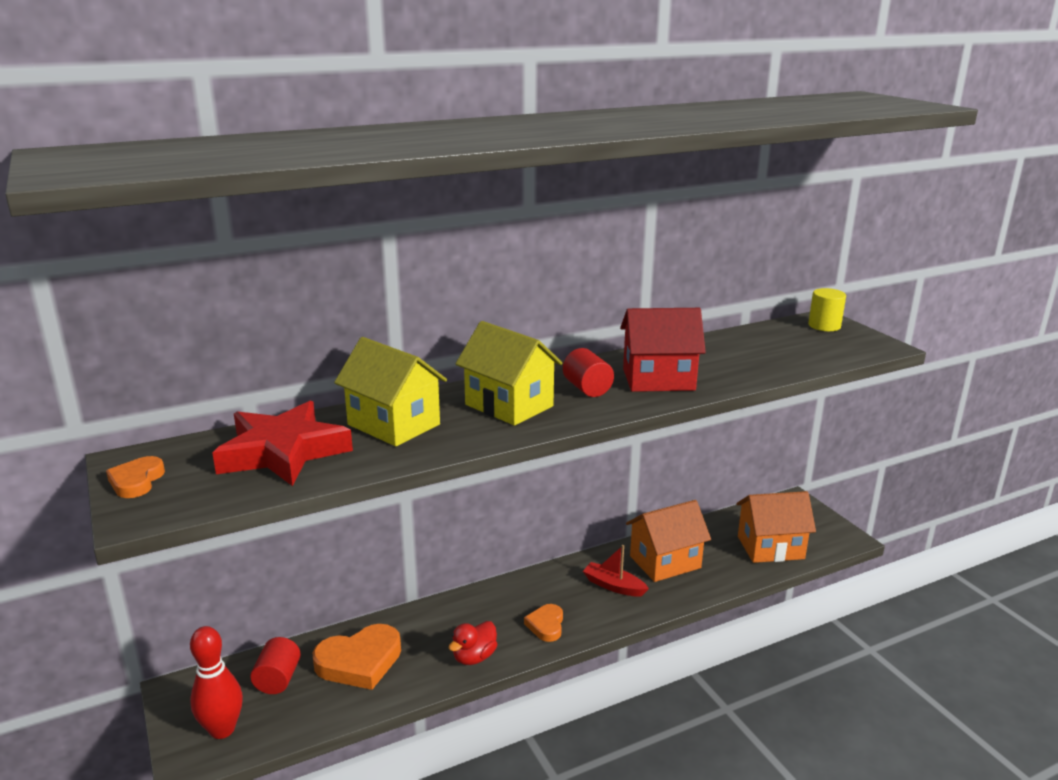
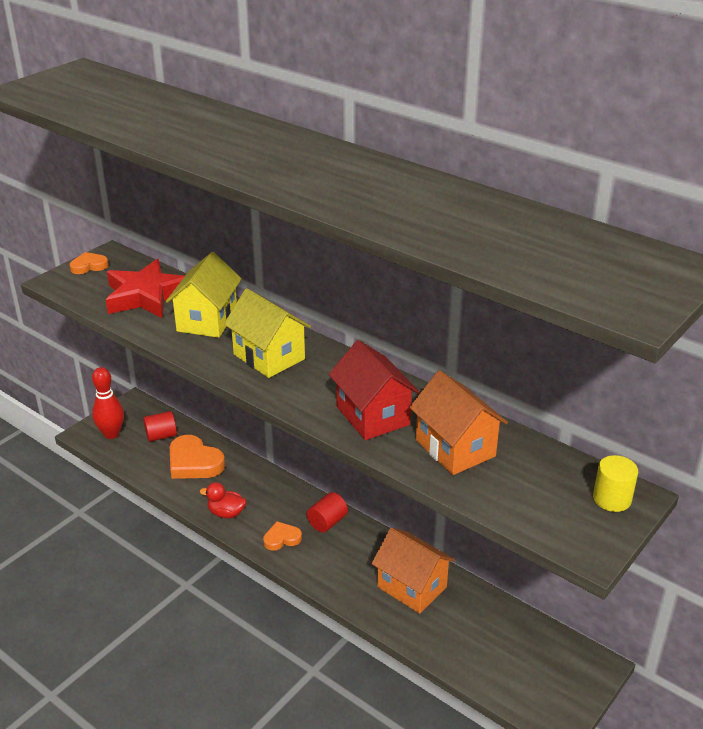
camera: 65 degrees right, 10 degrees up
(509, 405) = (269, 357): yellow house -> yellow house turned 60 degrees counterclockwise
(587, 389) = (325, 384): red cylinder -> red cylinder (327, 522)
(613, 586) = (355, 563): red boat -> none
(770, 547) = (490, 659): orange house -> orange house (455, 448)

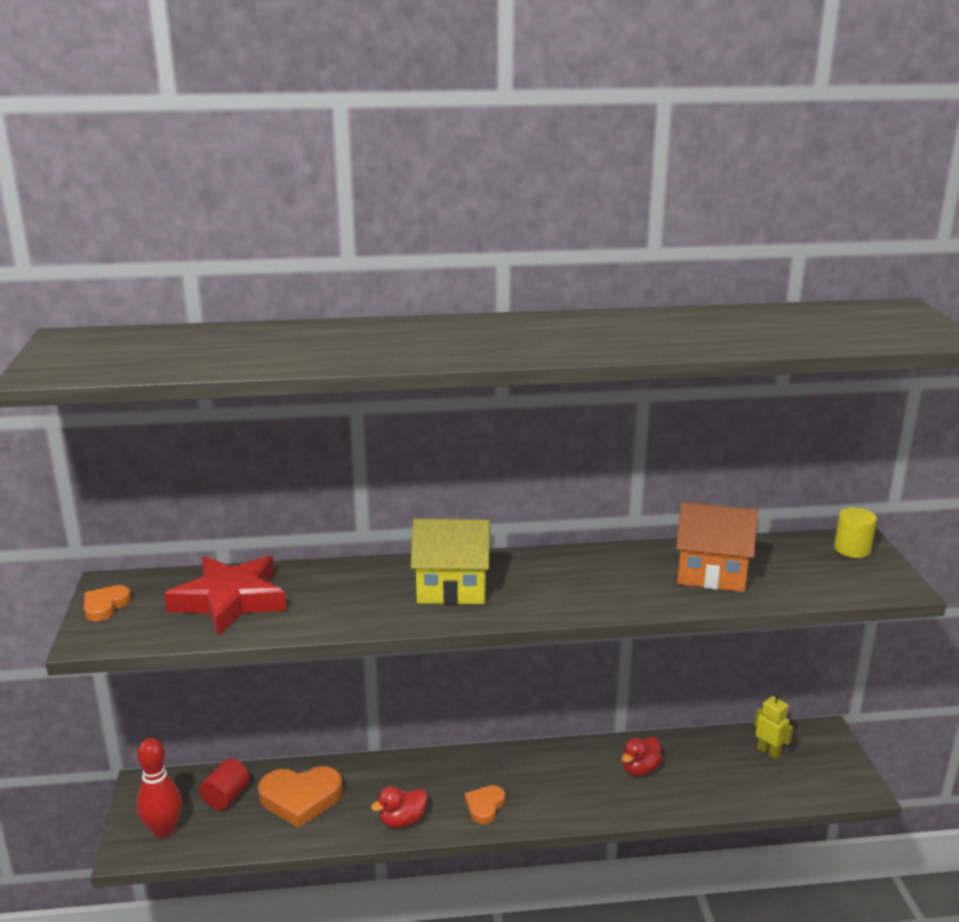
camera: 45 degrees left, 10 degrees down
(207, 320) = (337, 590): yellow house -> none
(327, 522) = (502, 766): red cylinder -> none
(372, 416) = (617, 585): red house -> none
(412, 587) = (640, 769): orange house -> red duck
(525, 644) = (768, 752): none -> yellow robot

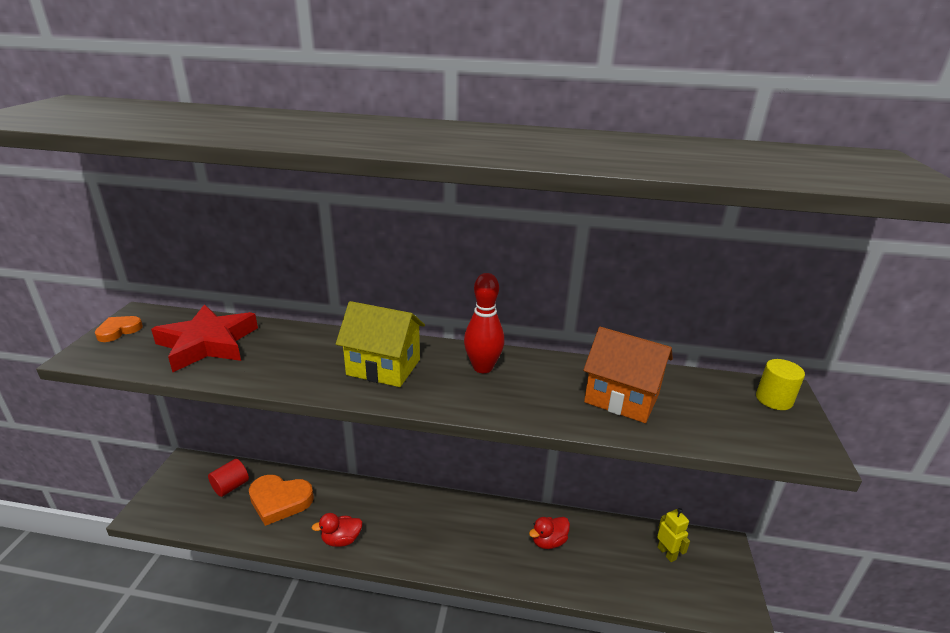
camera: 15 degrees right, 5 degrees up
(163, 830) = (174, 503): red bowling pin -> red bowling pin (483, 367)
(484, 806) = (409, 543): orange heart -> none

